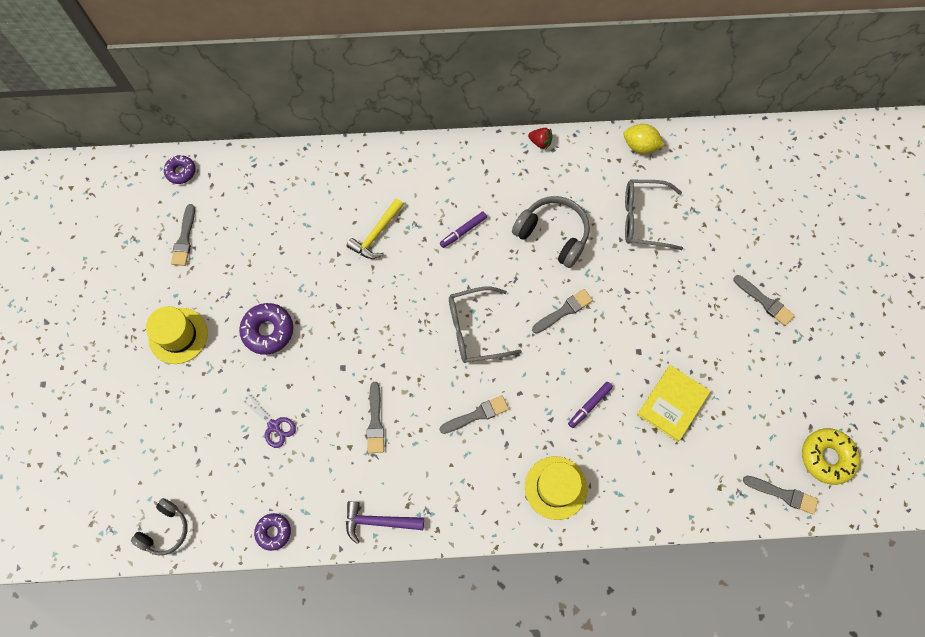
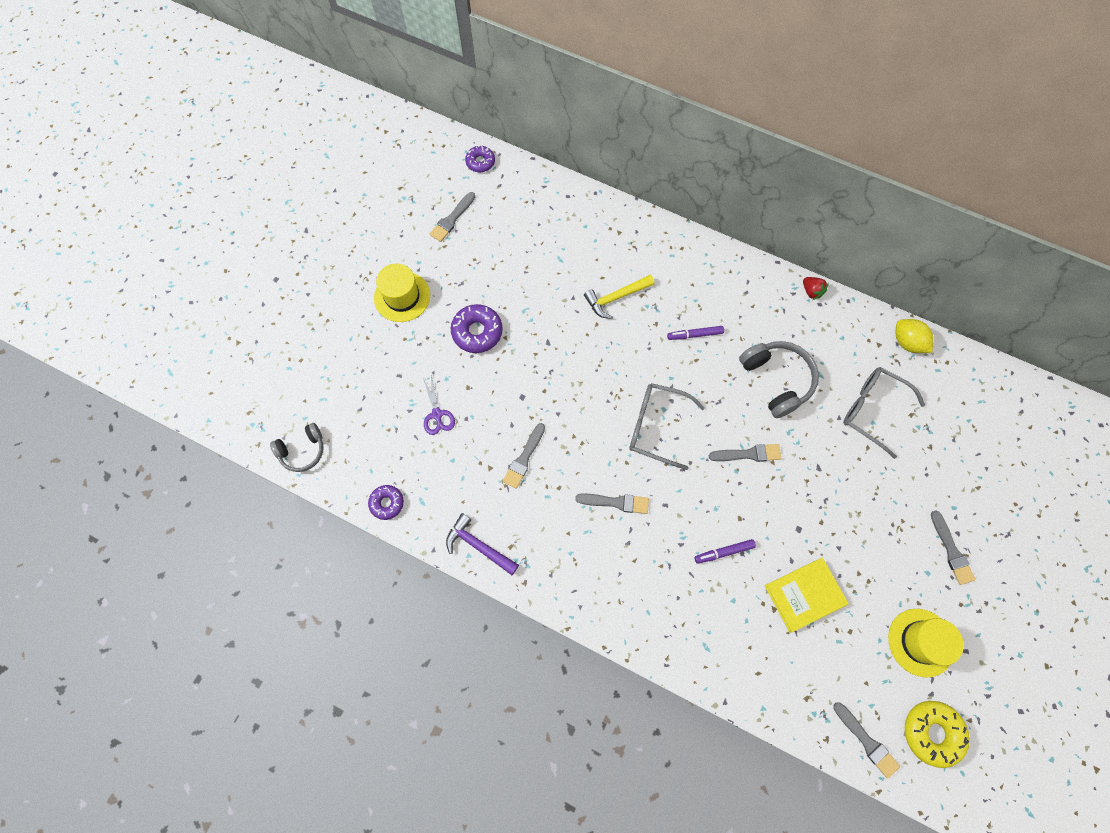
camera: 30 degrees right, 0 degrees up
(555, 487) = (651, 607): yellow hat -> yellow hat (921, 642)

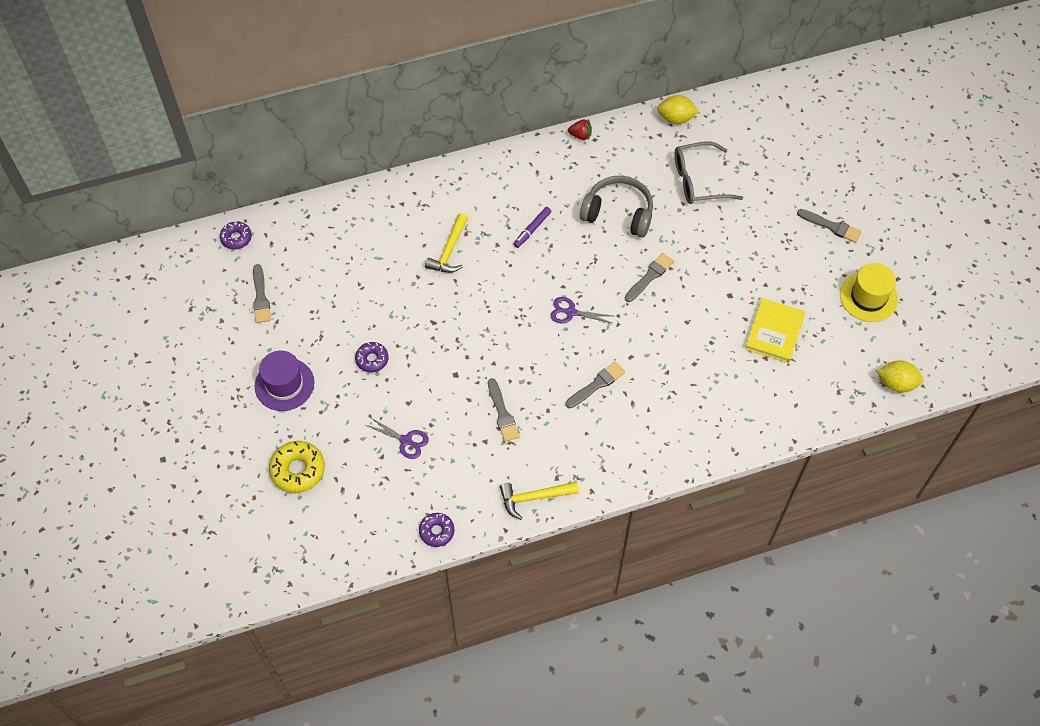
camera: 45 degrees left, 10 degrees down
(302, 451) = (330, 556): grey headphones -> none
(402, 296) = (284, 384): yellow hat -> purple hat
(477, 332) = (372, 359): purple donut -> purple donut, size x0.63
(478, 546) = (534, 498): purple hammer -> yellow hammer
(656, 426) = (571, 312): grey glasses -> purple scissors
(724, 552) = (699, 352): purple marker -> none
(867, 741) = (896, 383): grey brush -> yellow lemon
(931, 732) = (925, 343): yellow donut -> yellow donut (298, 470)

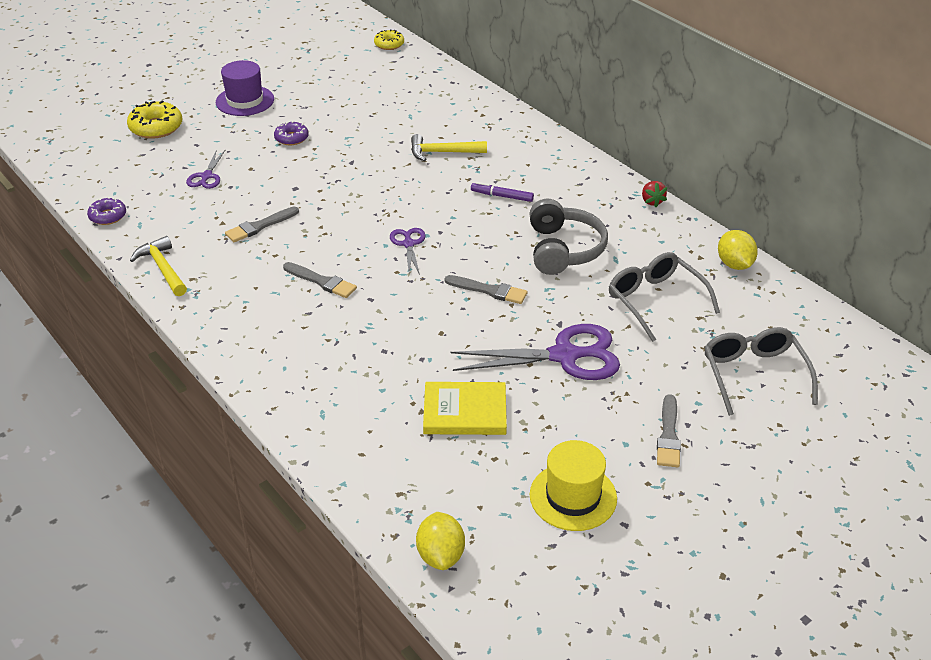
camera: 70 degrees right, 20 degrees down
(236, 238) = (389, 44): purple donut -> yellow donut
(260, 297) = (332, 69): grey brush -> none
(738, 255) = (564, 356): none -> purple scissors
(791, 158) = (753, 374): none -> grey glasses

